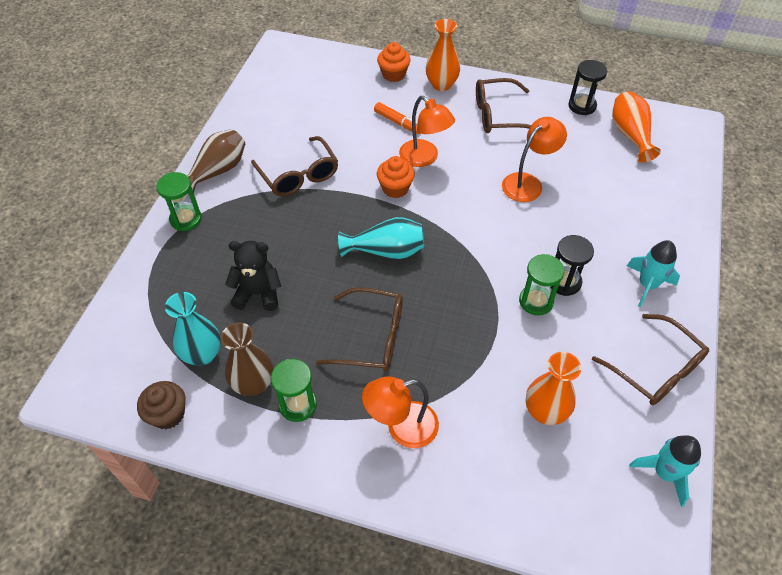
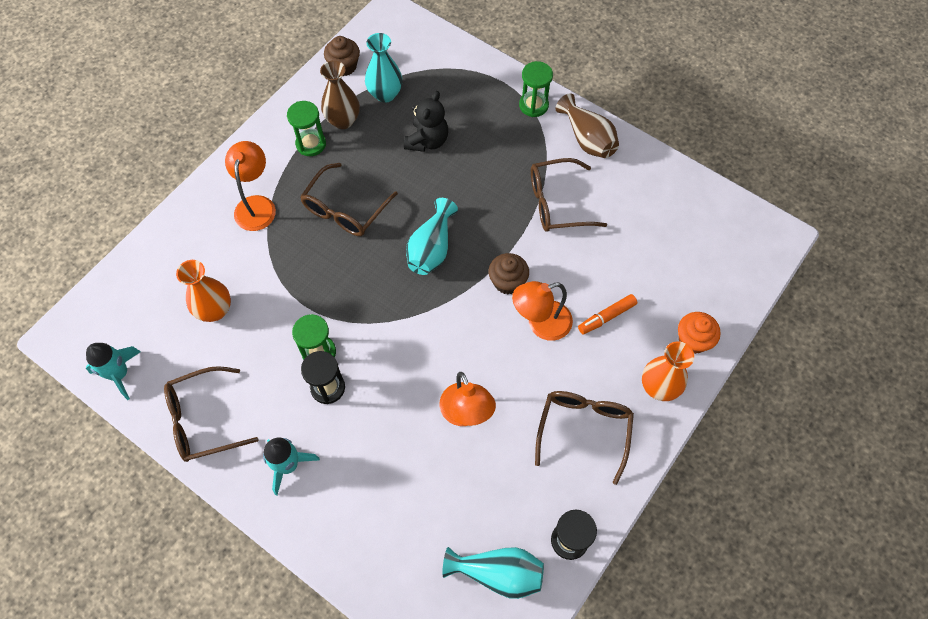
camera: 110 degrees right, 10 degrees up
(395, 188) = (507, 282): orange cupcake -> brown cupcake
(630, 135) = (498, 573): orange vase -> turquoise vase

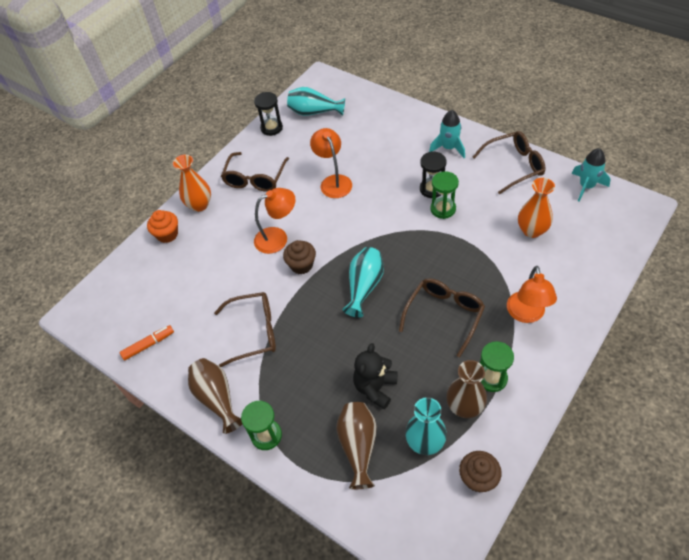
camera: 175 degrees left, 10 degrees down
(447, 93) = (358, 446): none -> brown vase
(606, 317) = (227, 245): orange marker -> orange marker (148, 345)

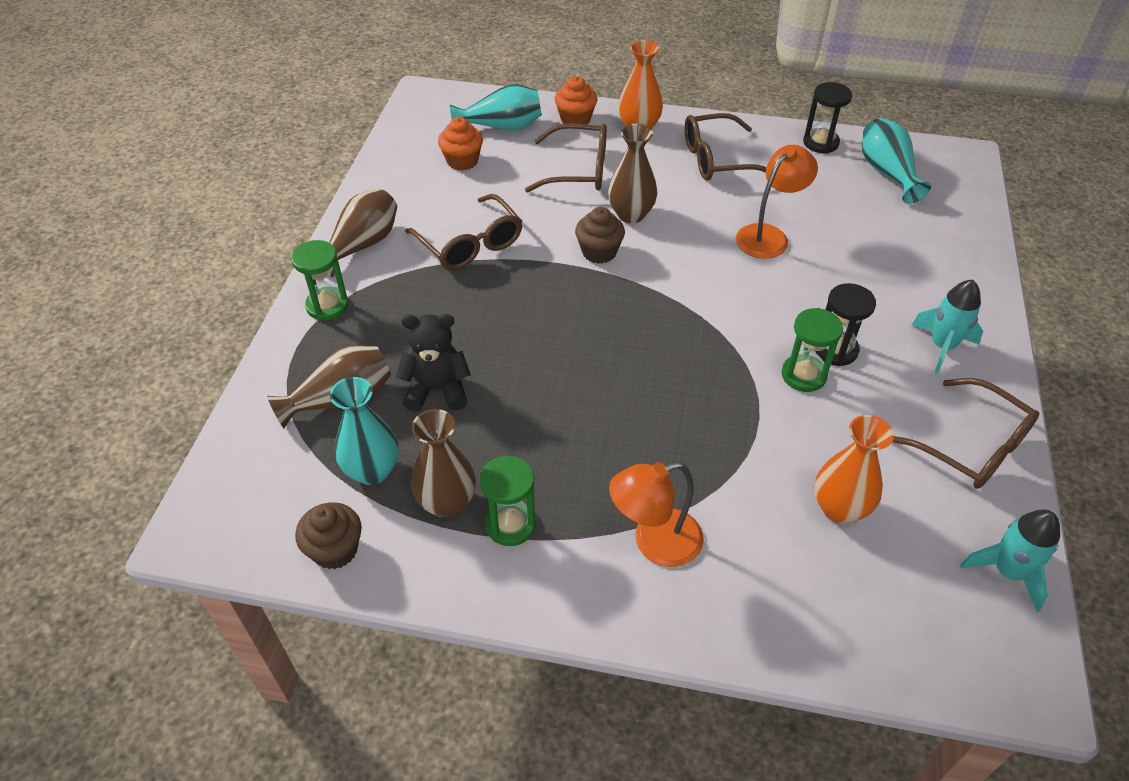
camera: 60 degrees right, 5 degrees down
(148, 345) = (410, 164): orange marker -> none
(166, 312) = (462, 161): none -> orange cupcake
(278, 238) = (631, 214): orange lamp -> brown vase
(364, 286) = (599, 327): turquoise vase -> turquoise vase (502, 126)
(444, 315) = (597, 434): brown glasses -> brown glasses (579, 170)

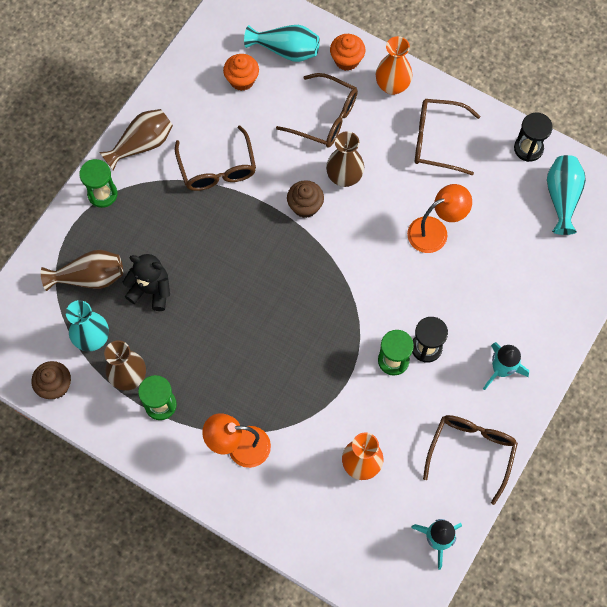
camera: 20 degrees right, 20 degrees up
(972, 446) = (471, 452): brown glasses -> brown glasses turned 135 degrees counterclockwise

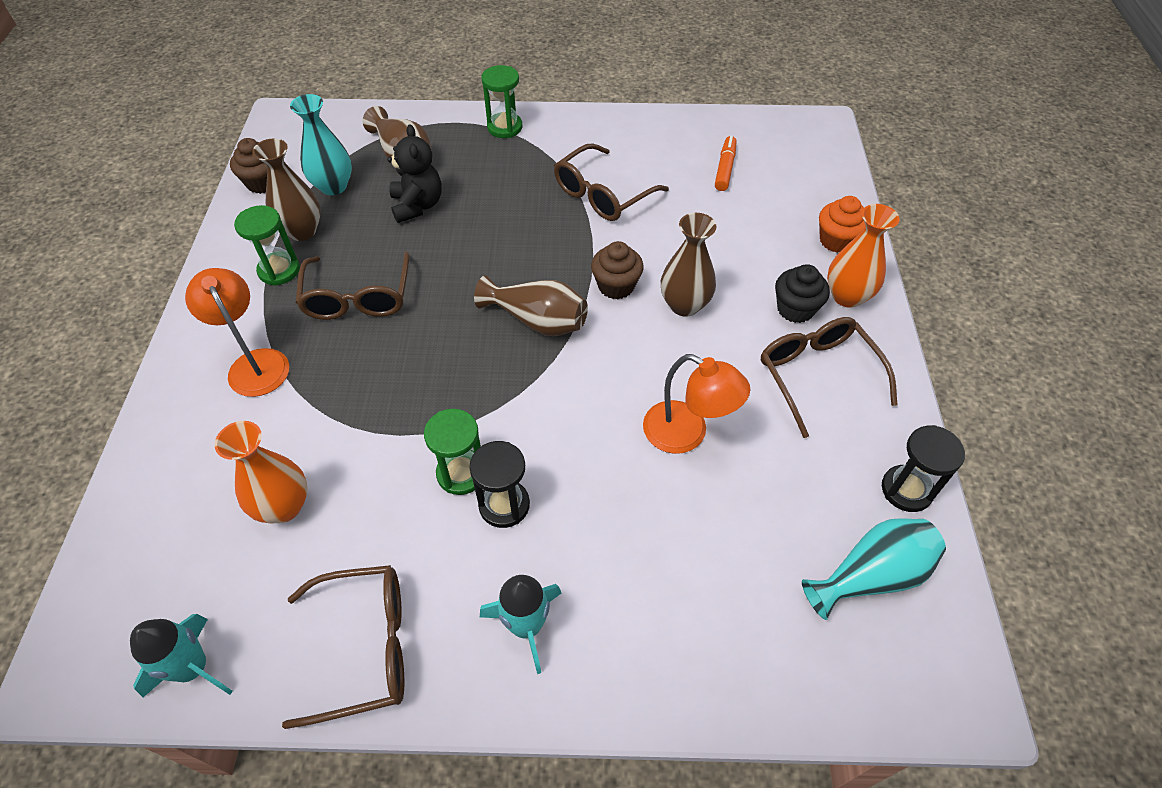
camera: 60 degrees right, 15 degrees down
(142, 144) = (583, 130): brown vase -> brown vase (537, 321)
(242, 80) = (725, 169): orange cupcake -> orange marker
(286, 50) = (795, 187): turquoise vase -> none
(325, 118) = (745, 254): brown glasses -> brown glasses (358, 298)
(384, 119) = (795, 309): none -> black cupcake

